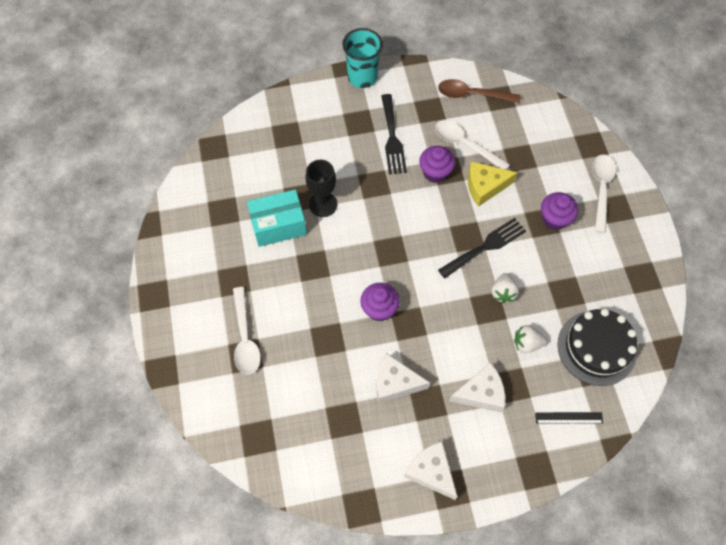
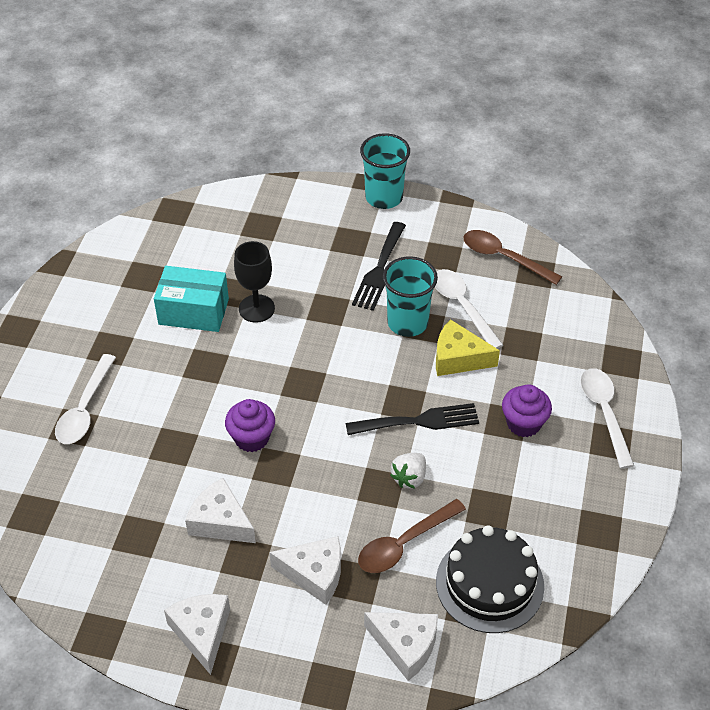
camera: 25 degrees right, 15 degrees down
(435, 172) = (407, 322): purple cupcake -> turquoise cup
(527, 343) = (404, 544): white strawberry -> brown spoon
(569, 418) = (405, 646): black ruler -> white cheese
(601, 189) = (604, 413): white spoon -> white spoon turned 45 degrees counterclockwise

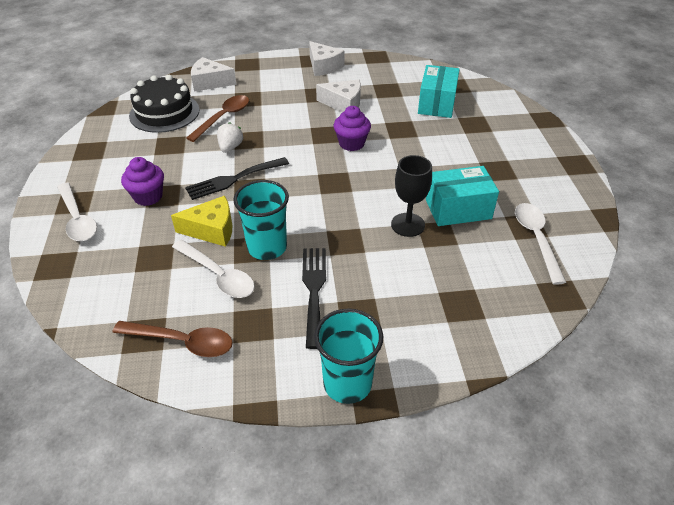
camera: 160 degrees right, 5 degrees down
(85, 409) = (477, 133): white spoon -> white spoon (536, 239)
(91, 481) = (436, 103): none -> turquoise box
(315, 574) = (273, 96): white cheese -> none

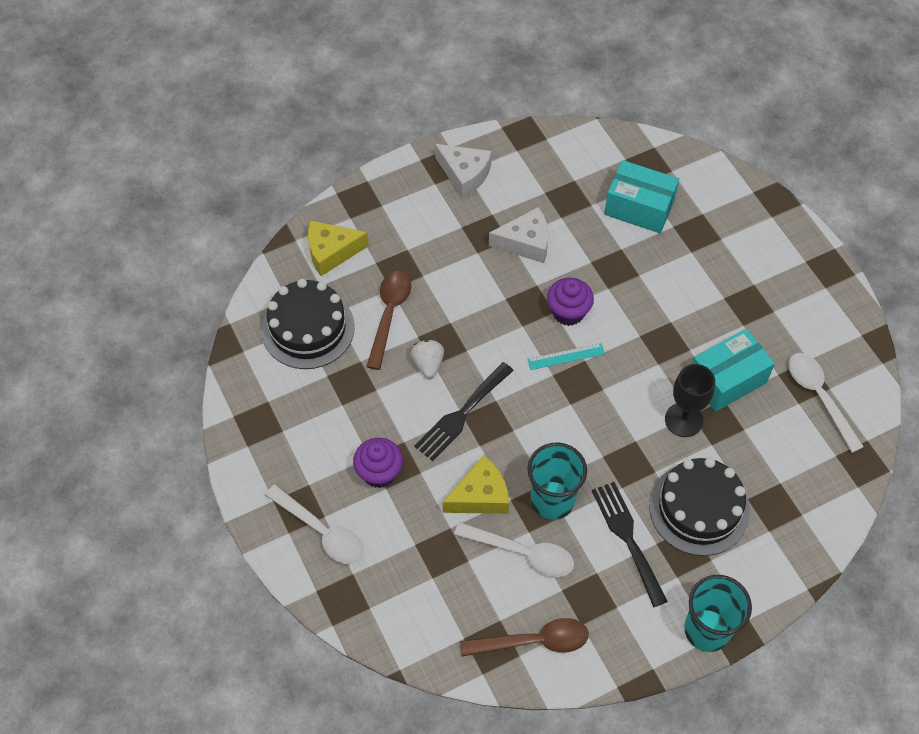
camera: 20 degrees left, 15 degrees up
(210, 82) = (331, 252): white cheese -> yellow cheese
(334, 166) = (566, 356): none -> turquoise ruler
(389, 287) = (699, 509): none -> black cake
(436, 103) = (639, 208): turquoise box -> turquoise box turned 60 degrees counterclockwise

